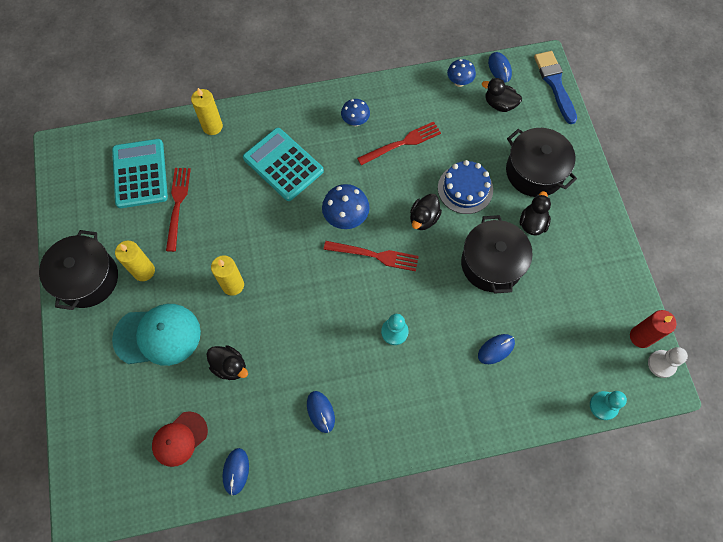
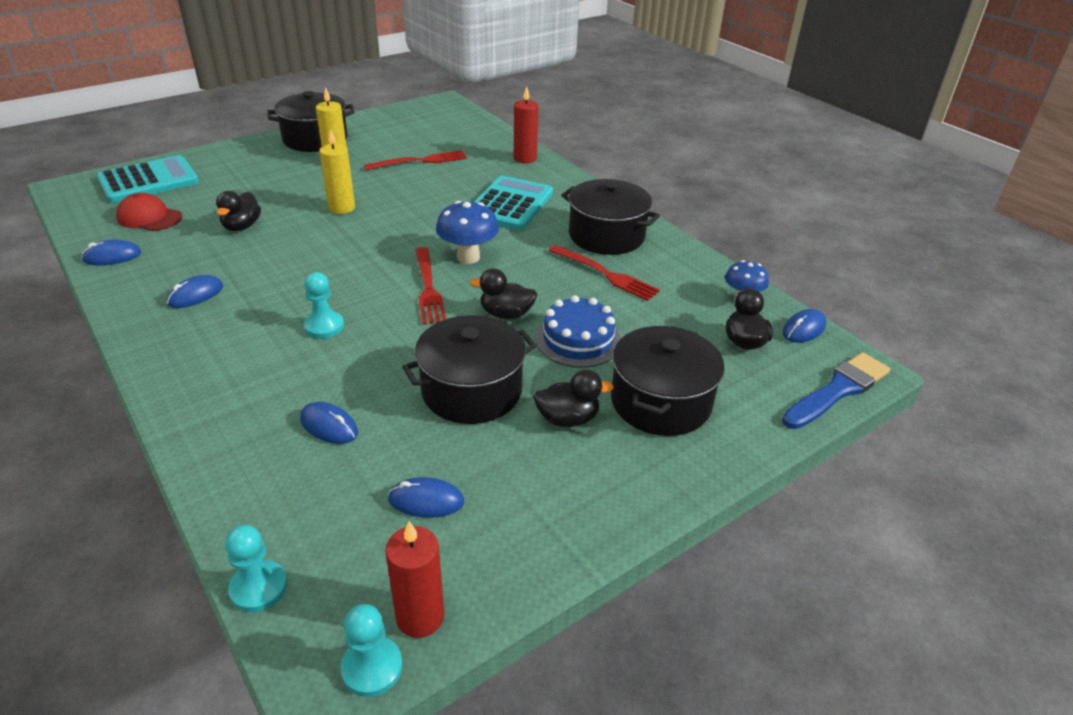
camera: 65 degrees right, 30 degrees down
(140, 174) = (443, 138): turquoise calculator -> turquoise calculator (148, 181)
(157, 335) = (266, 182): turquoise cap -> none
(212, 126) = (525, 158): yellow candle -> red candle
(355, 121) = (606, 236): blue mushroom -> black pot
(570, 314) = (426, 501): none -> blue mouse
(661, 364) = (372, 668): white pawn -> turquoise pawn

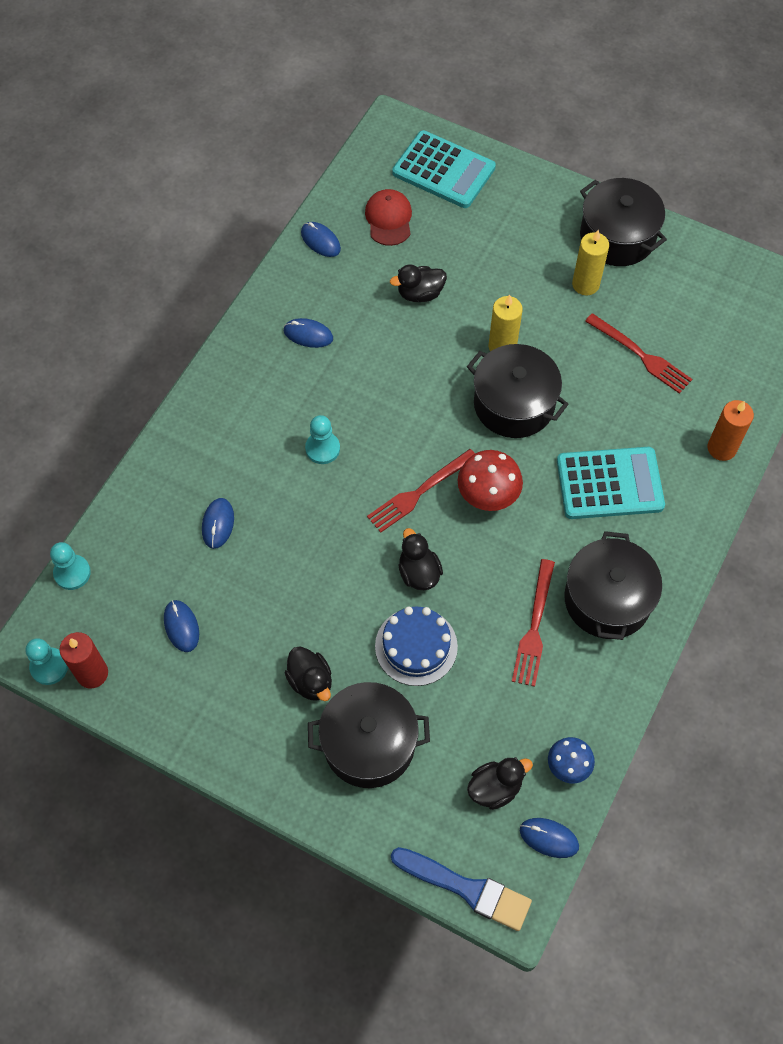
camera: 65 degrees right, 25 degrees up
(468, 257) = (487, 497): blue mushroom -> red mushroom
(471, 391) = (306, 597): black pot -> black pot (514, 404)
(525, 158) = (721, 448): red candle -> orange candle

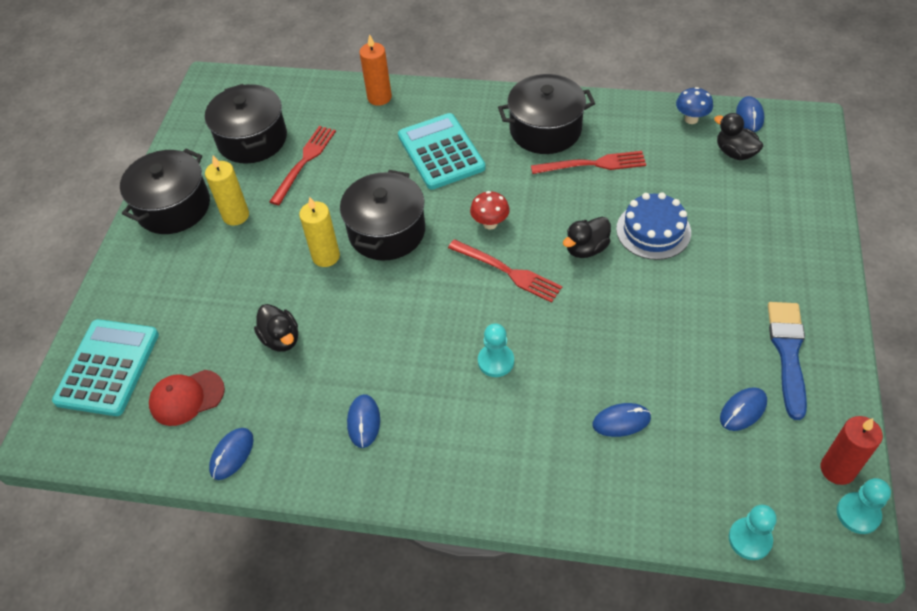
camera: 105 degrees left, 10 degrees down
(310, 681) = (729, 291): black duck -> none
(369, 744) = (754, 235): black pot -> black pot (252, 139)
(466, 888) = (818, 148): blue brush -> blue brush (788, 353)
(487, 497) = (490, 223): red mushroom -> red mushroom, size x0.66

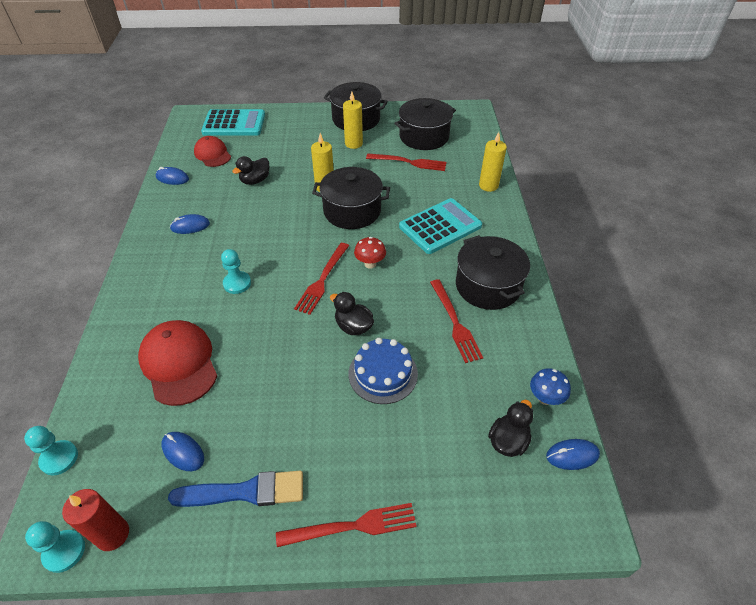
camera: 75 degrees right, 5 degrees down
(379, 97) = (488, 186): orange candle -> yellow candle
(621, 421) = (179, 363): blue mouse -> red cap
(819, 271) = (353, 526): none -> red fork

